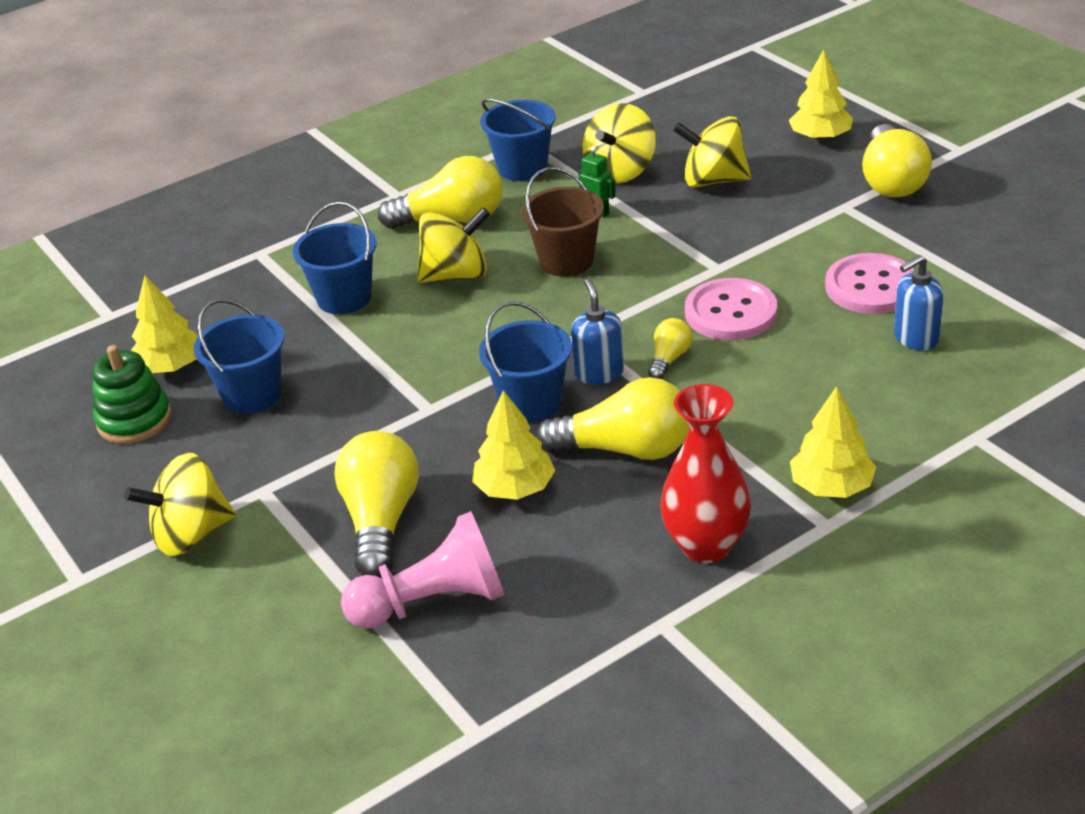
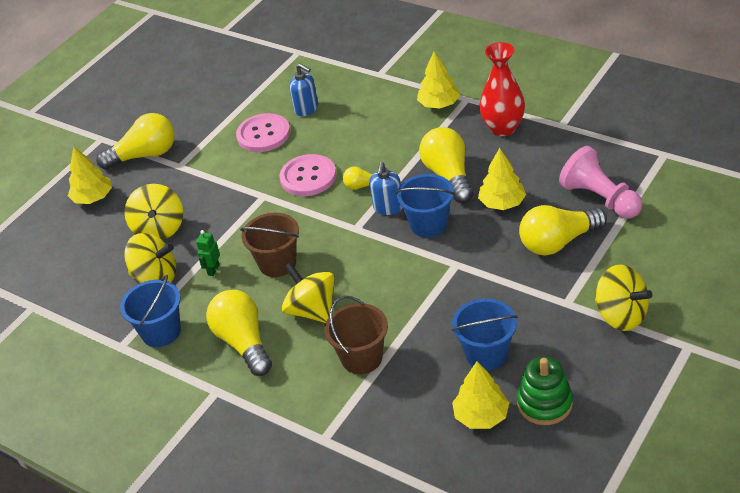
camera: 110 degrees left, 5 degrees up
(344, 298) = (361, 358): blue bucket -> brown bucket
(599, 373) = (388, 208): blue soap dispenser -> blue soap dispenser turned 45 degrees counterclockwise

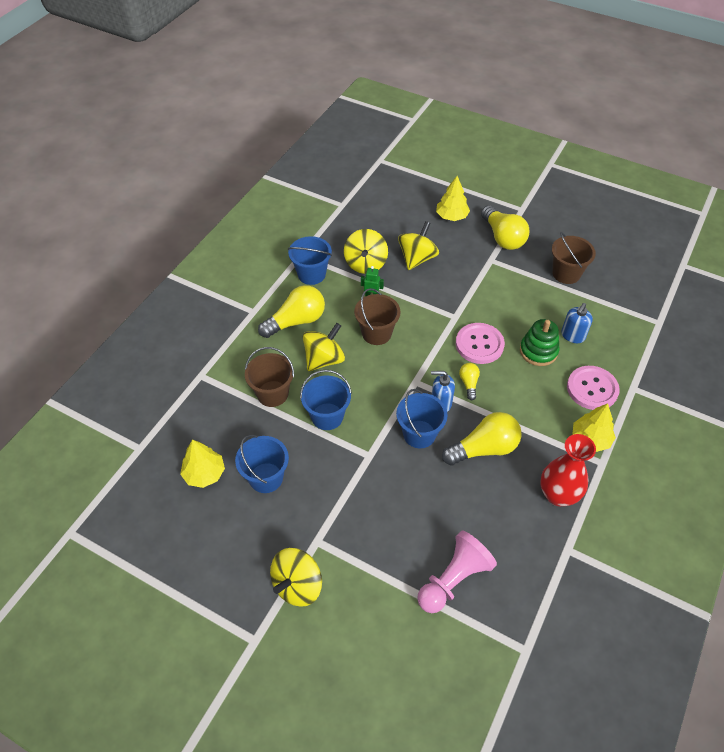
camera: 80 degrees right, 10 degrees up
(159, 229) = (417, 258): yellow spinning top -> yellow spinning top turned 135 degrees clockwise
(216, 109) = (566, 273): none -> brown bucket
(263, 134) = (534, 309): pink button -> pink button (592, 389)
(400, 303) = (327, 416): none -> blue bucket
(502, 203) = (447, 492): yellow tree -> none
(544, 403) = (209, 518): green stacking toy -> green stacking toy (538, 351)
(558, 242) = (393, 538): yellow light bulb -> none

